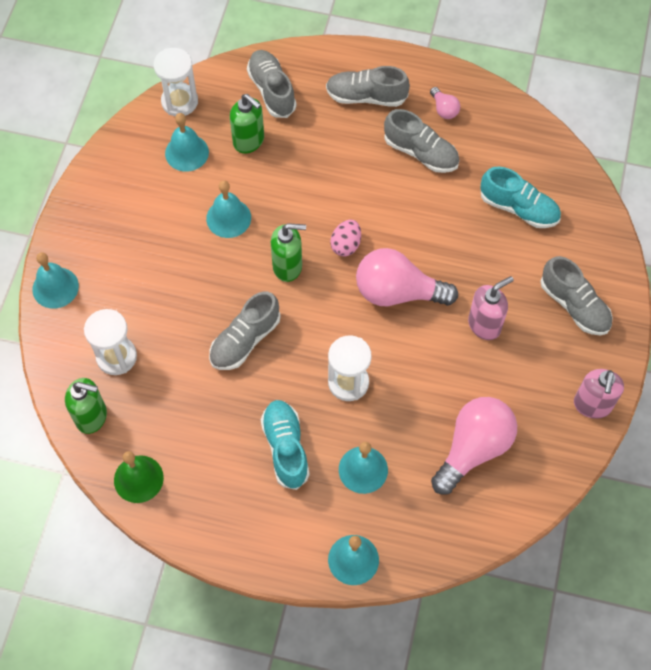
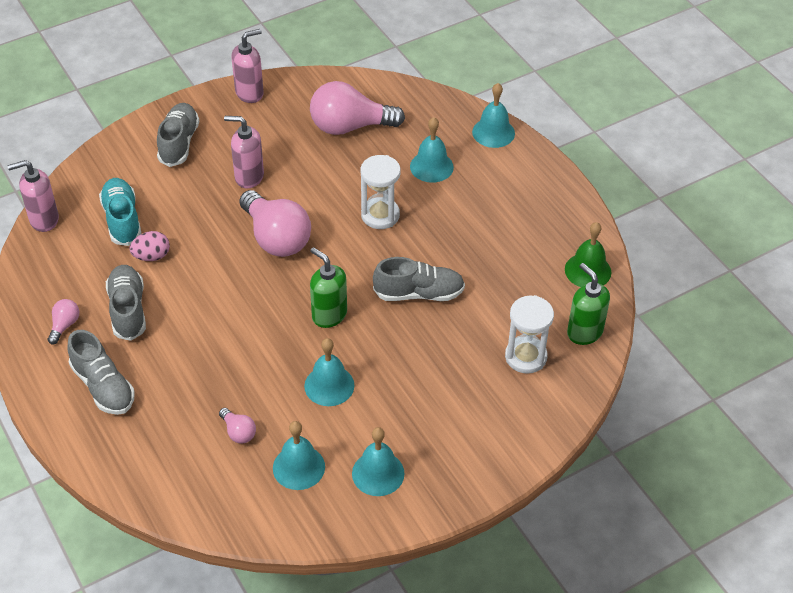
camera: 135 degrees left, 15 degrees down
(55, 287) = (524, 447): turquoise bell -> turquoise bell (378, 473)
(179, 102) = (251, 519): white hourglass -> none
(249, 141) = (238, 432): green soap dispenser -> pink light bulb
(272, 90) = (165, 459): grey shoe -> none
(285, 448) = (467, 213): turquoise shoe -> none
(346, 245) = (269, 295): pink egg -> pink egg (152, 256)
(567, 161) = (44, 220): none -> pink soap dispenser

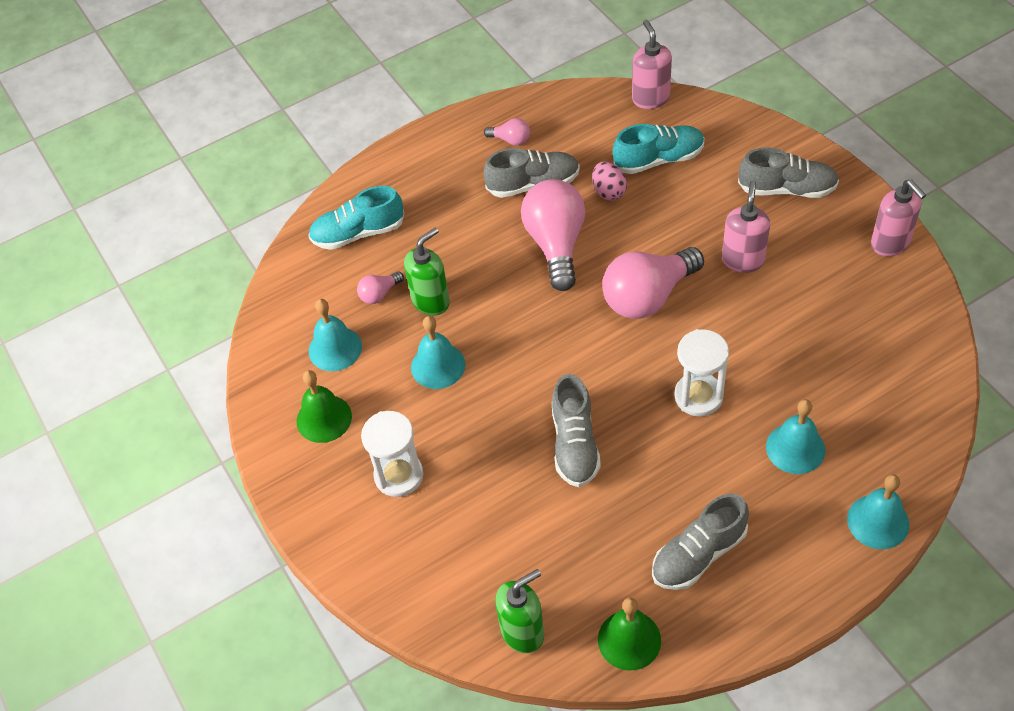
camera: 95 degrees right, 5 degrees up
(103, 386) = (436, 181): grey shoe -> grey shoe (698, 554)
(156, 452) = (358, 233): none -> turquoise shoe
(329, 315) = (536, 357): green soap dispenser -> green soap dispenser (431, 301)
(350, 126) = (852, 352): pink light bulb -> pink light bulb (556, 244)
(378, 473) = (324, 418): turquoise bell -> green bell
(525, 357) = (481, 562): white hourglass -> white hourglass (399, 475)

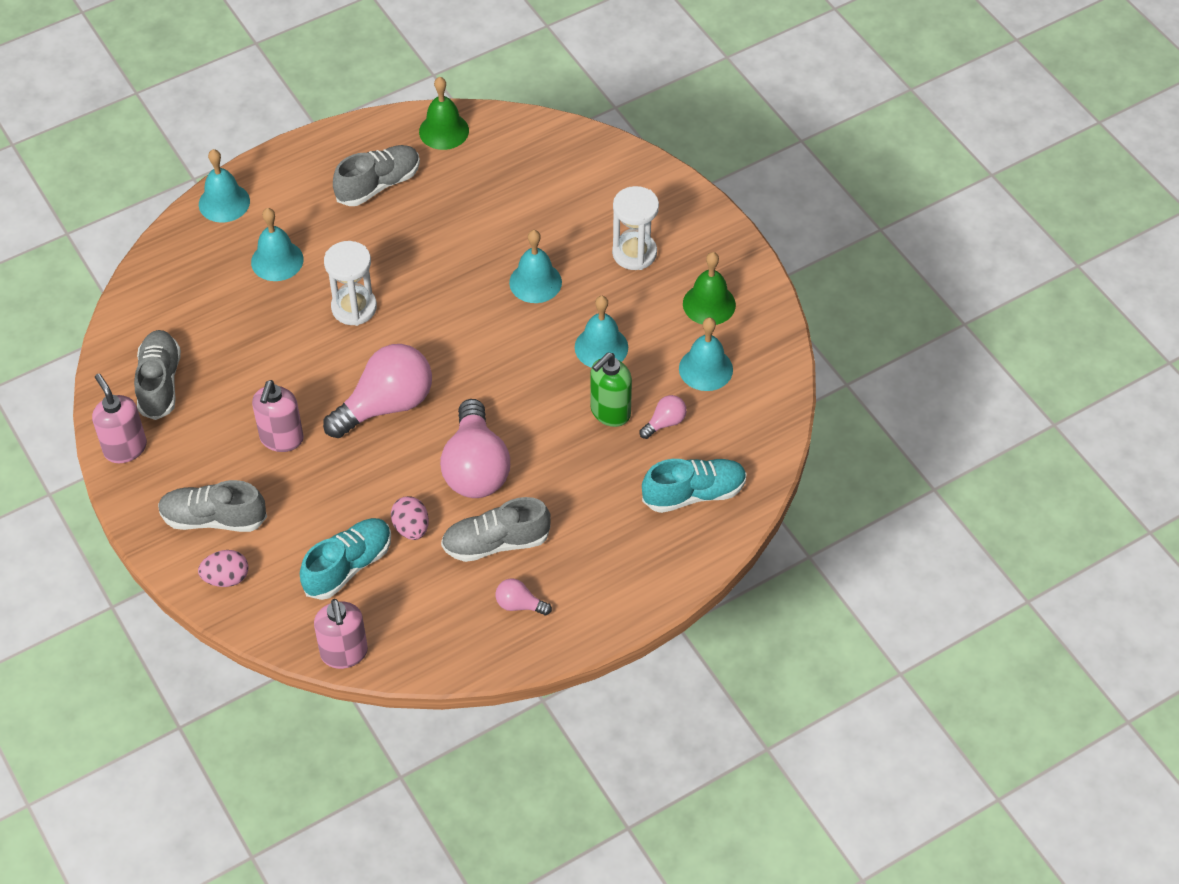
camera: 175 degrees right, 0 degrees up
(507, 435) = (535, 282): none -> turquoise bell
(523, 632) = (528, 138): green soap dispenser -> none
(574, 444) = (474, 272): grey shoe -> grey shoe (160, 383)
(659, 159) = (348, 566): turquoise shoe -> turquoise shoe turned 150 degrees clockwise
(762, 144) = (226, 578): none -> pink egg

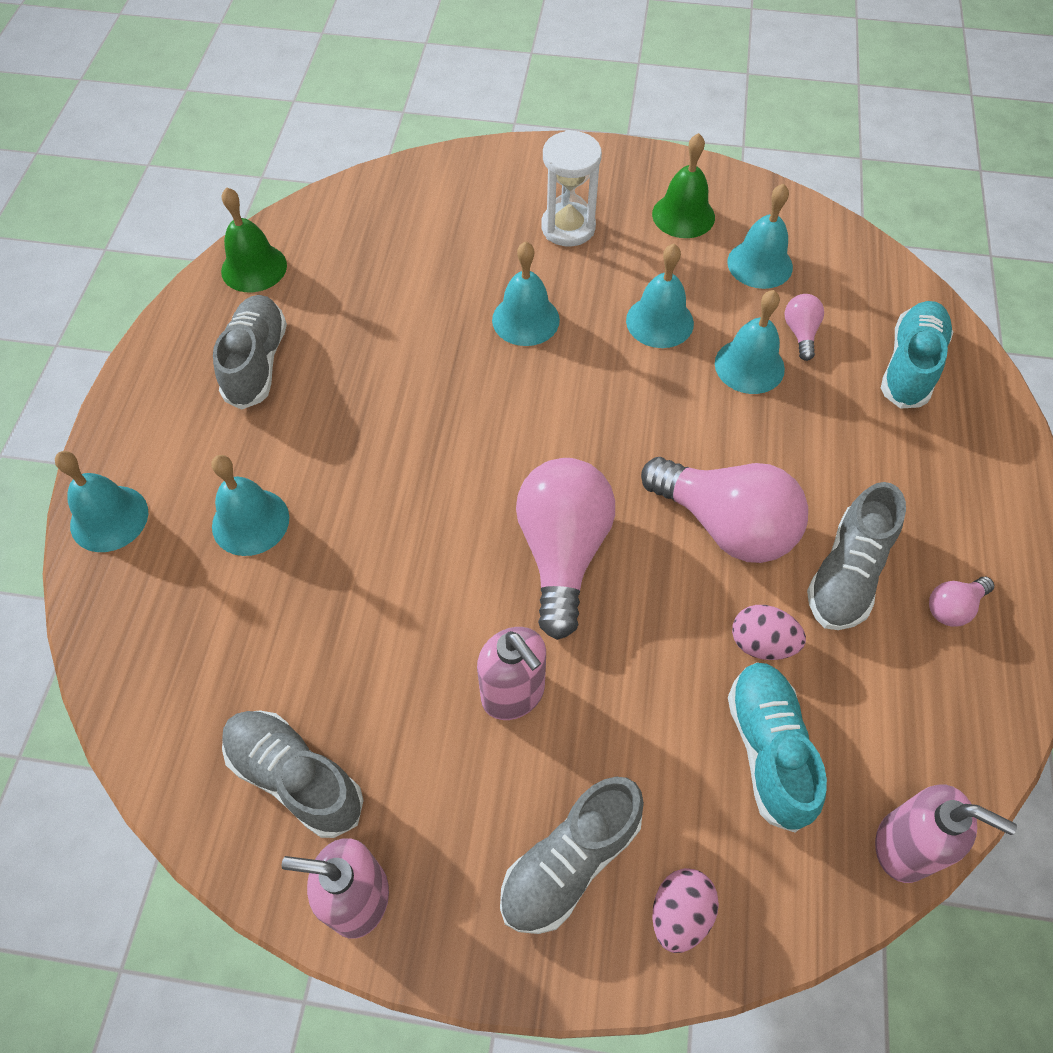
camera: 50 degrees left, 5 degrees up
(354, 308) = (396, 492): white hourglass -> none
(610, 412) = (749, 366): green soap dispenser -> turquoise bell

